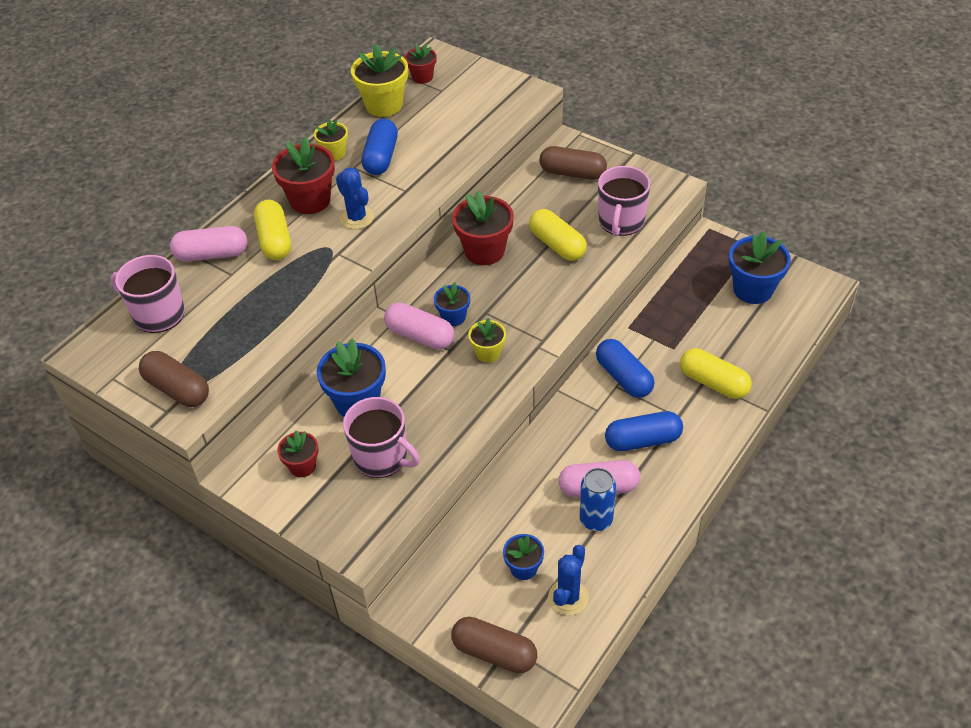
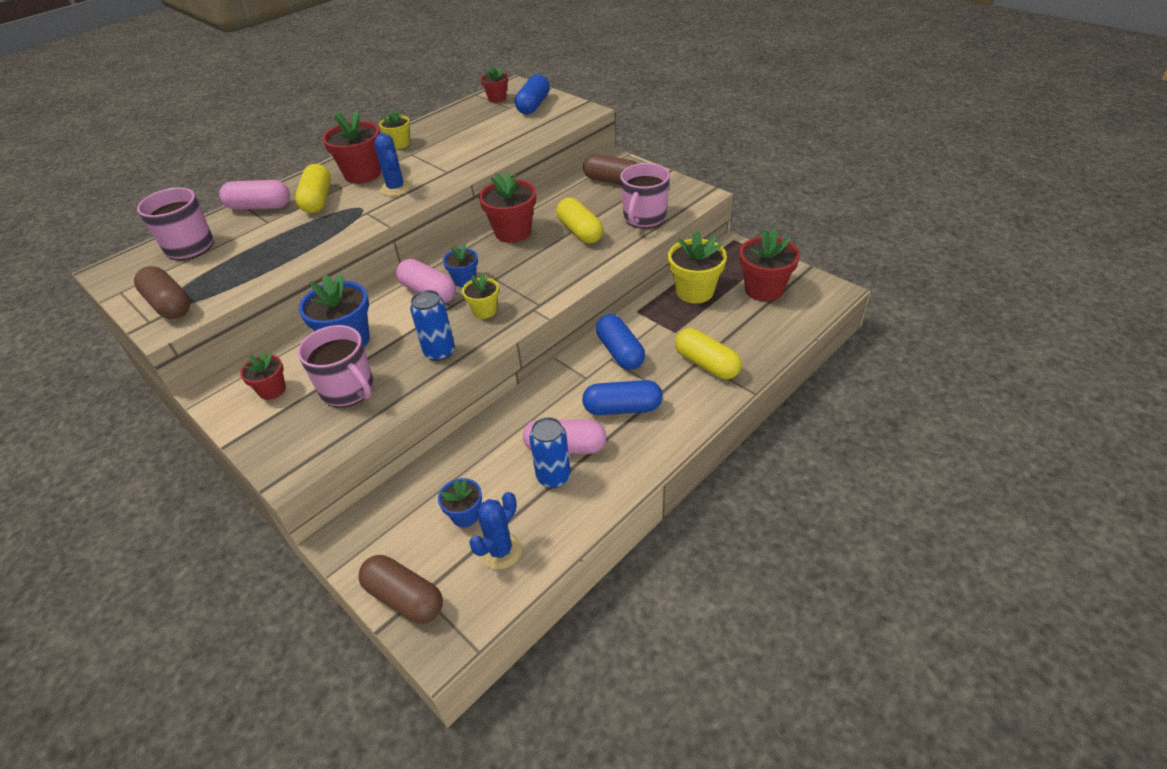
camera: 10 degrees right, 5 degrees down
(381, 157) = (437, 148): blue capsule -> blue capsule (533, 105)
(384, 105) = (457, 115): yellow flower pot -> yellow flower pot (695, 291)
(459, 406) = (439, 352): none -> blue can
(753, 289) = (764, 290): blue flower pot -> red flower pot

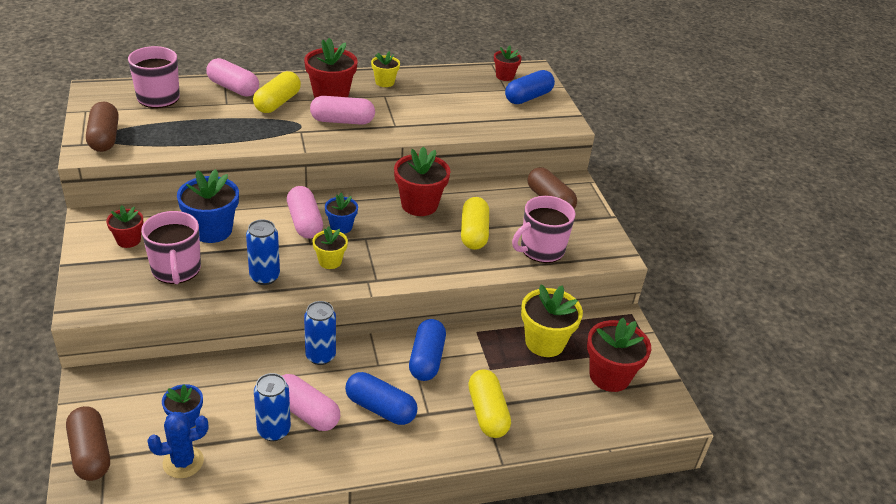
camera: 25 degrees right, 5 degrees down
(396, 188) = (342, 121): blue cactus -> pink capsule
(531, 397) = (320, 356): none -> blue can

